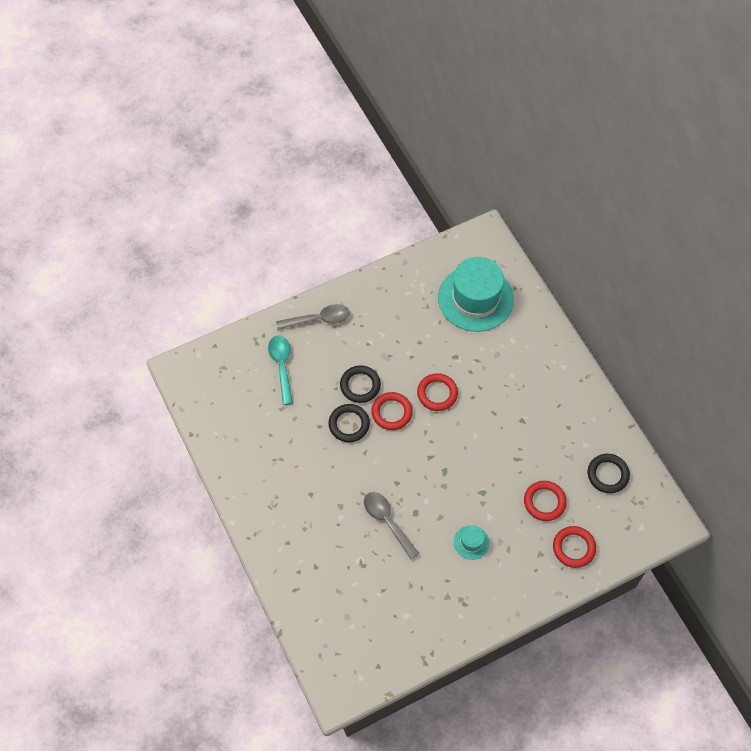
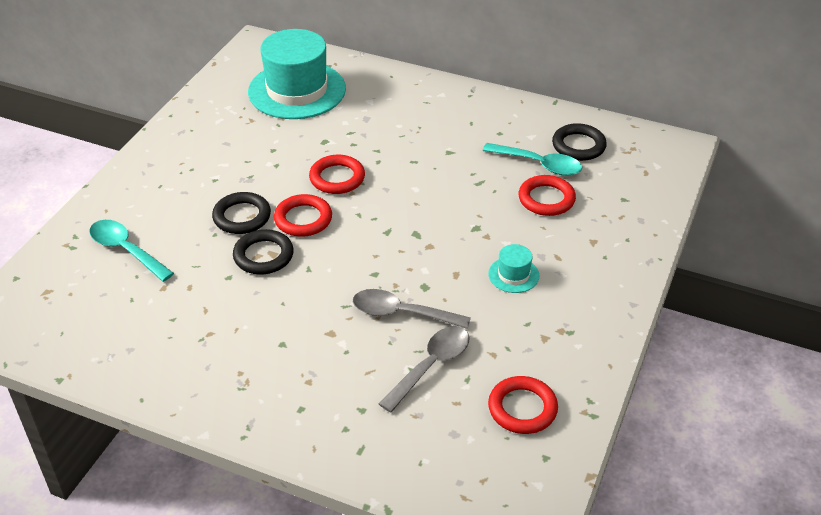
camera: 40 degrees left, 20 degrees down
(318, 319) = (133, 189): grey spoon -> grey spoon (431, 366)
(567, 471) = (539, 164): none -> turquoise spoon
(573, 548) = (618, 217): red ring -> red ring (522, 408)

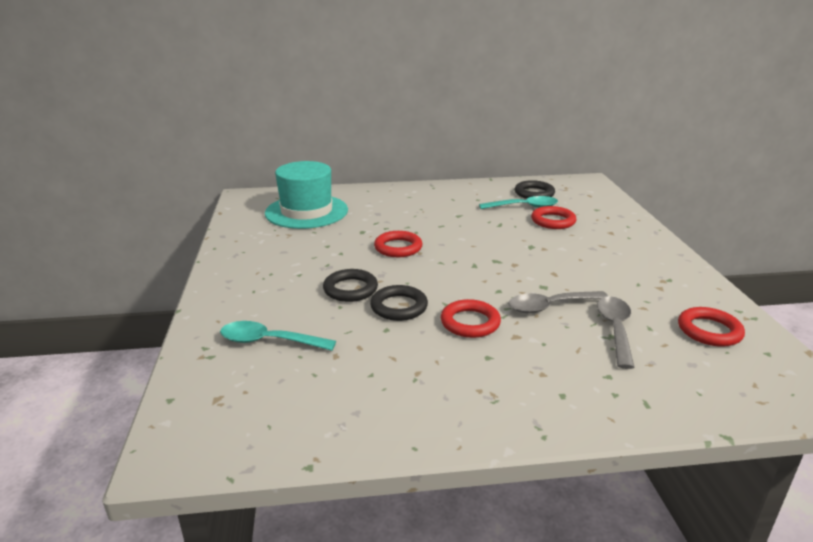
camera: 30 degrees left, 15 degrees down
(303, 219) = (402, 276): red ring -> red ring (470, 322)
(513, 275) = (590, 262): turquoise hat -> none

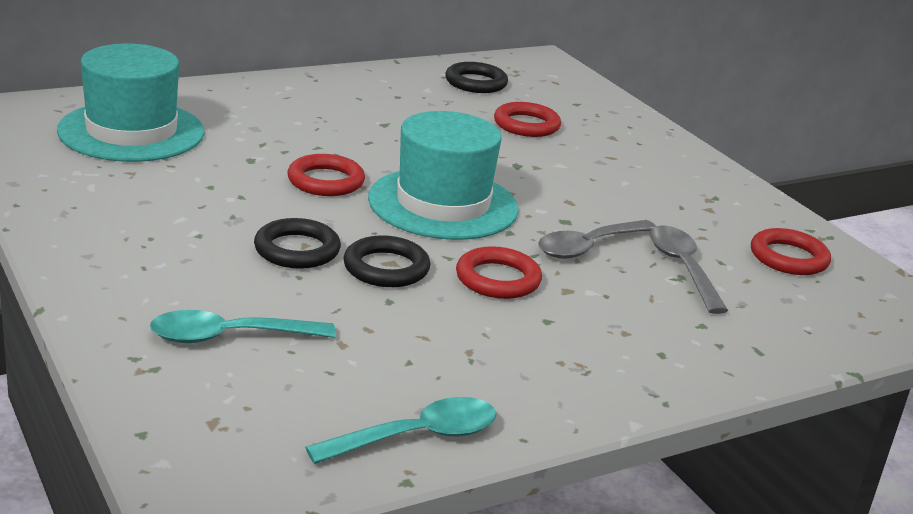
camera: 25 degrees left, 0 degrees up
(464, 268) = (443, 204): none -> turquoise hat
(524, 207) = (473, 105): turquoise spoon -> turquoise spoon (417, 437)

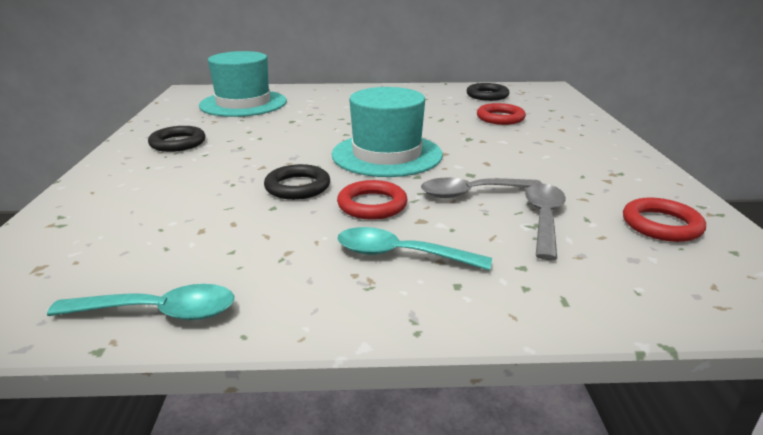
camera: 30 degrees right, 0 degrees up
(230, 337) = (135, 213): turquoise spoon -> turquoise spoon (401, 255)
(297, 250) = (252, 169): black ring -> black ring (178, 143)
(325, 181) = (323, 135): red ring -> none

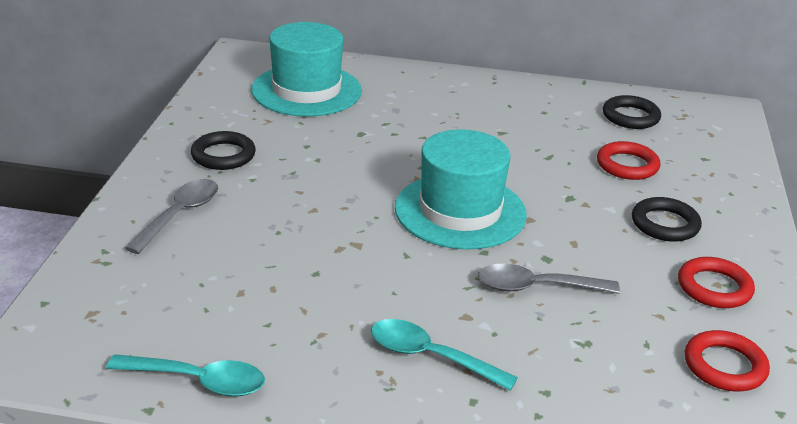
camera: 10 degrees right, 5 degrees up
(297, 187) = (347, 247): black ring -> black ring (665, 224)
(372, 205) = (421, 286): red ring -> red ring (714, 287)
(544, 219) = (599, 336): grey spoon -> grey spoon (179, 215)

